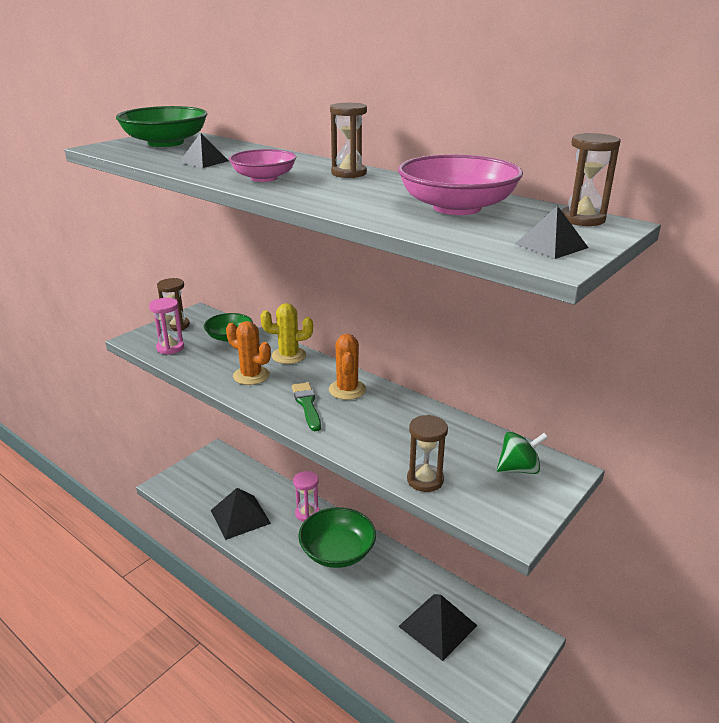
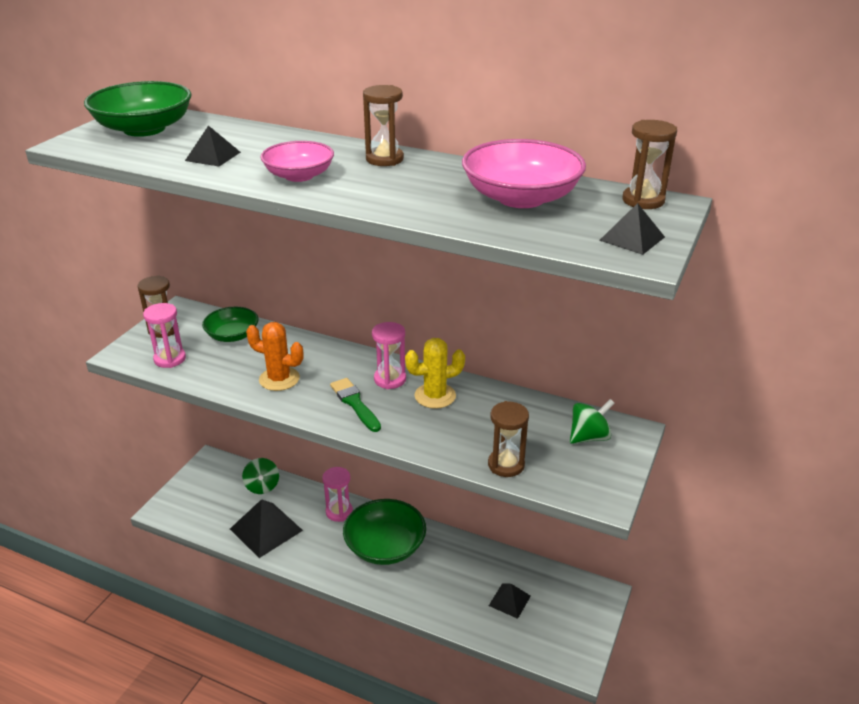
camera: 15 degrees left, 5 degrees up
(250, 480) = (262, 486): none -> green spinning top
(289, 356) = (310, 349): yellow cactus -> yellow cactus (435, 396)
(347, 390) = (390, 379): orange cactus -> pink hourglass
(437, 626) = (509, 600): black pyramid -> black pyramid, size x0.56

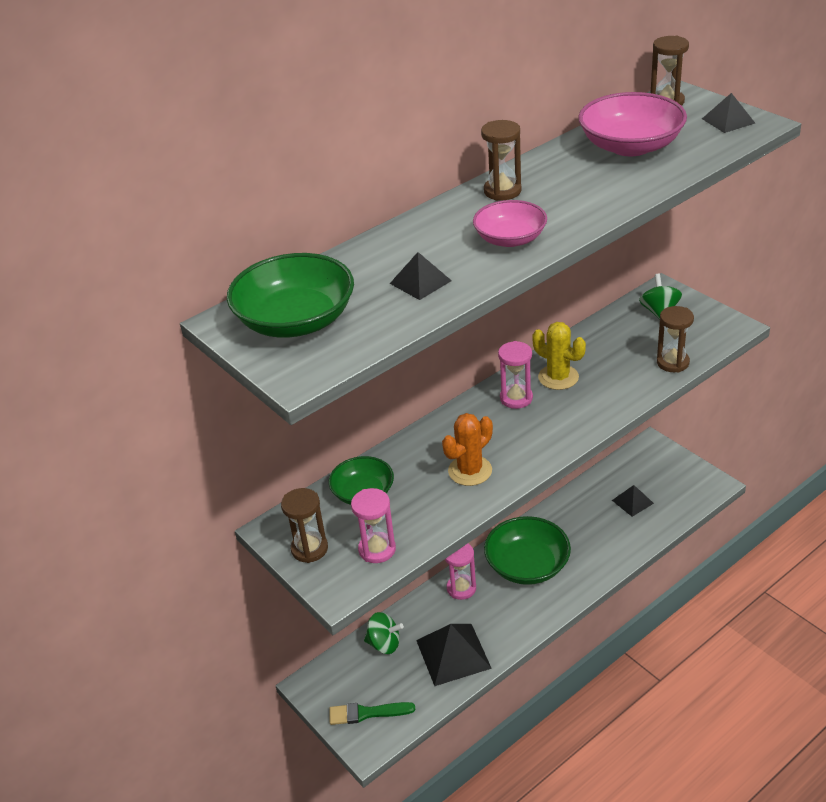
camera: 60 degrees left, 5 degrees up
(355, 403) = (541, 428): green brush -> green brush (367, 713)
(435, 396) = (558, 377): yellow cactus -> yellow cactus turned 60 degrees counterclockwise

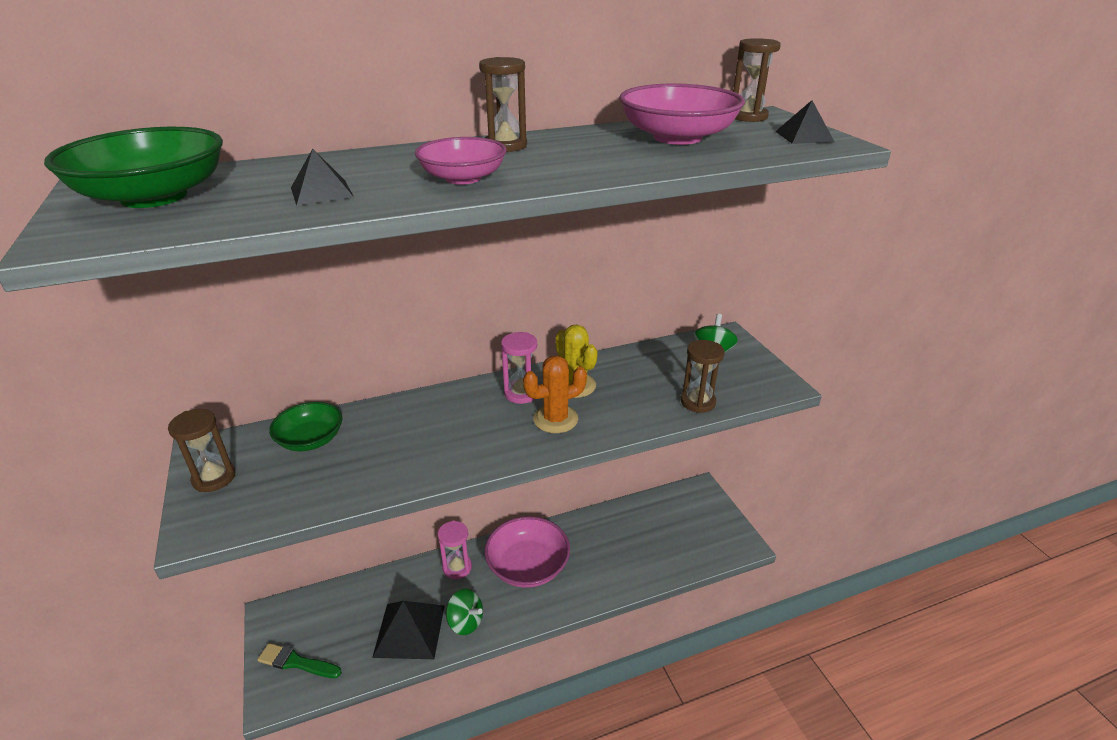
camera: 15 degrees right, 5 degrees down
(377, 549) = (271, 500): pink hourglass -> none
(384, 644) = (358, 597): green spinning top -> green spinning top (465, 622)
(470, 471) = (424, 449): orange cactus -> orange cactus (555, 419)
(527, 565) = (528, 566): green bowl -> pink bowl
(632, 501) = (657, 536): black pyramid -> none

